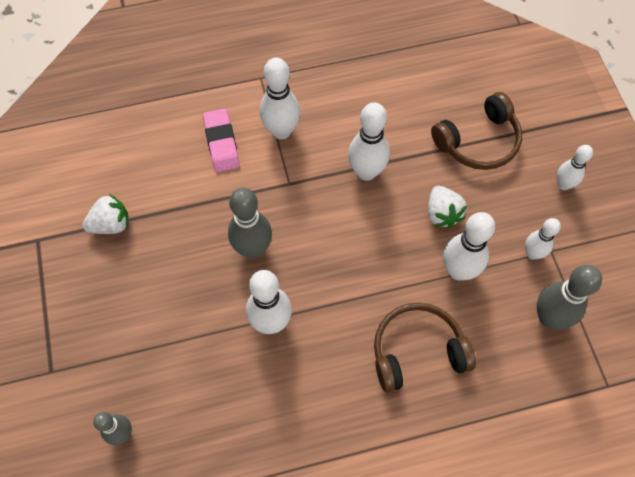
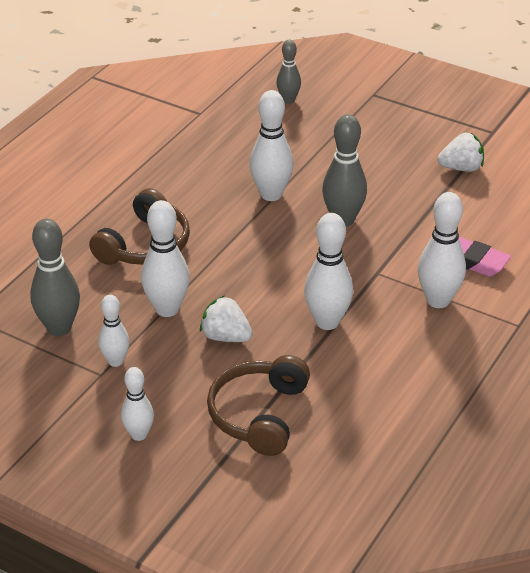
camera: 135 degrees right, 25 degrees down
(111, 224) = (461, 168): white strawberry -> white strawberry turned 120 degrees counterclockwise

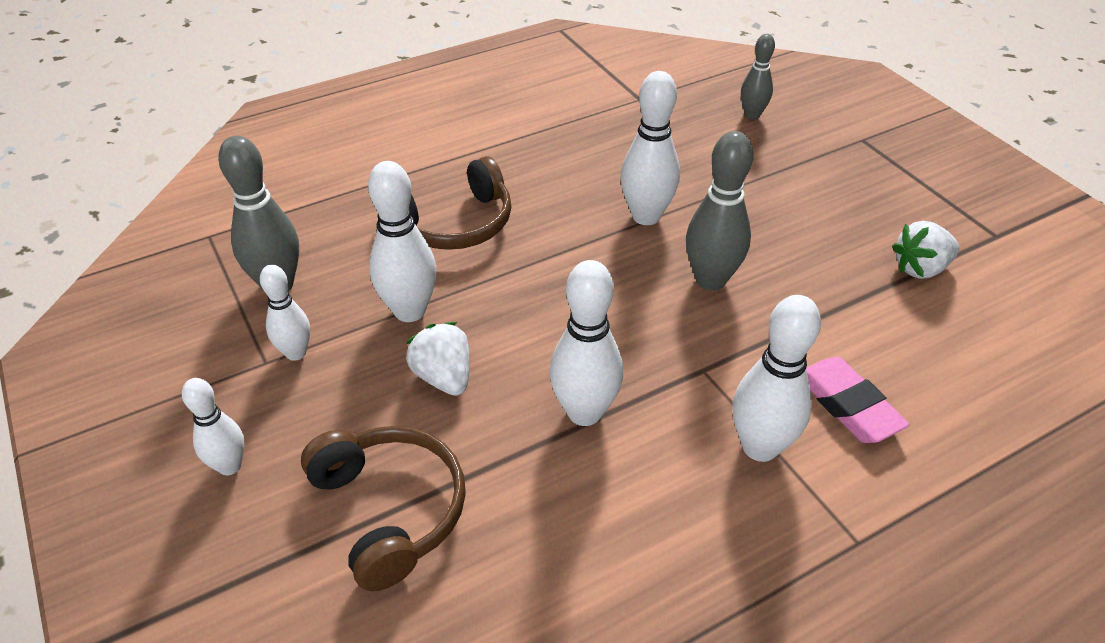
camera: 30 degrees right, 5 degrees up
(259, 414) = (390, 510): brown headphones -> brown headphones turned 105 degrees clockwise
(461, 168) = (920, 268): white strawberry -> white strawberry turned 135 degrees clockwise

